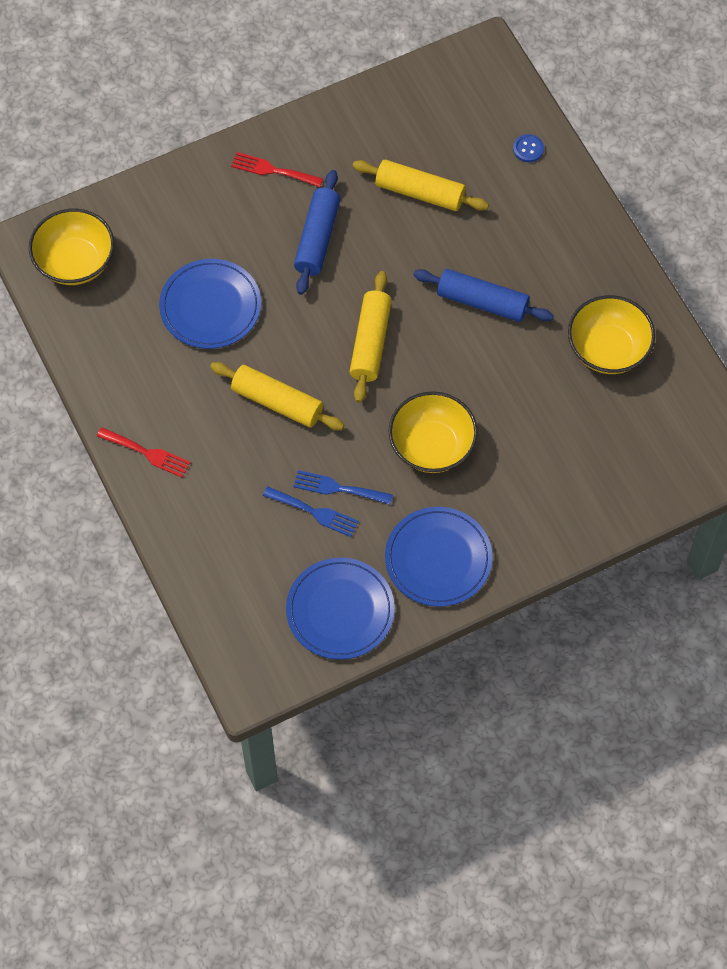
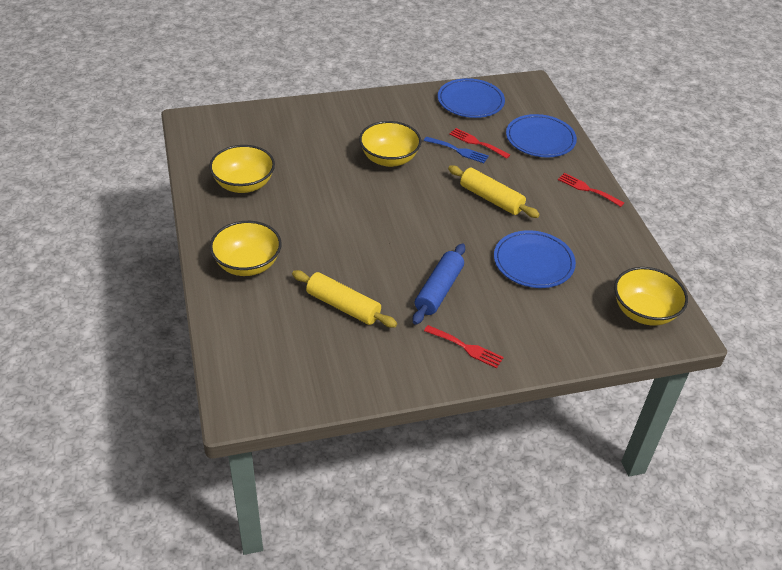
camera: 170 degrees left, 20 degrees down
(315, 512) = (476, 143): blue fork -> red fork
(370, 342) = (414, 218): yellow rolling pin -> none
(438, 558) = (403, 111): blue plate -> blue plate (540, 139)
(482, 302) = (322, 226): blue rolling pin -> none
(528, 149) = (237, 320): blue button -> none
(548, 224) = (247, 264): none -> yellow bowl

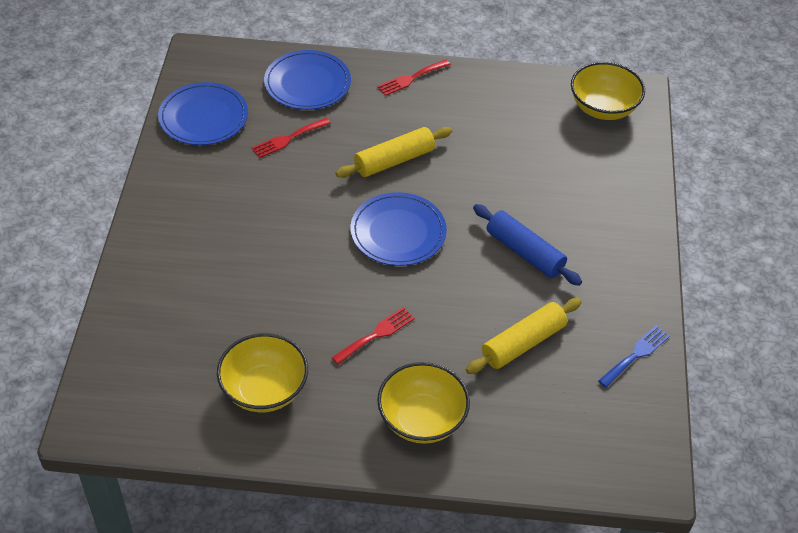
camera: 70 degrees left, 5 degrees up
(389, 159) = (280, 228): yellow bowl -> none
(458, 151) = (295, 159): blue fork -> blue fork (636, 354)
(466, 348) = (614, 256): red fork -> red fork (376, 334)
(533, 262) = (508, 162): blue plate -> blue plate (398, 232)

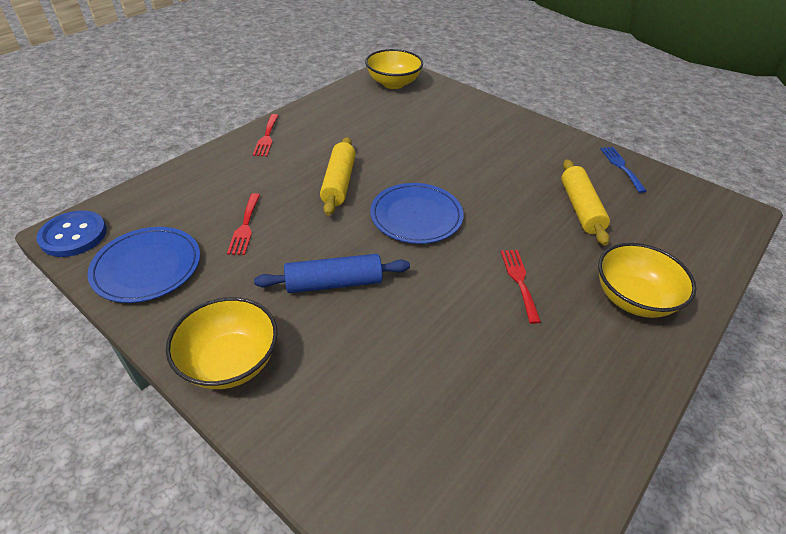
camera: 55 degrees left, 5 degrees down
(198, 60) = (73, 235): none -> blue button
(264, 390) = (539, 395): yellow bowl -> yellow bowl (230, 362)
(307, 83) = (199, 186): blue plate -> none
(524, 252) = (492, 168): blue rolling pin -> blue rolling pin (334, 283)

